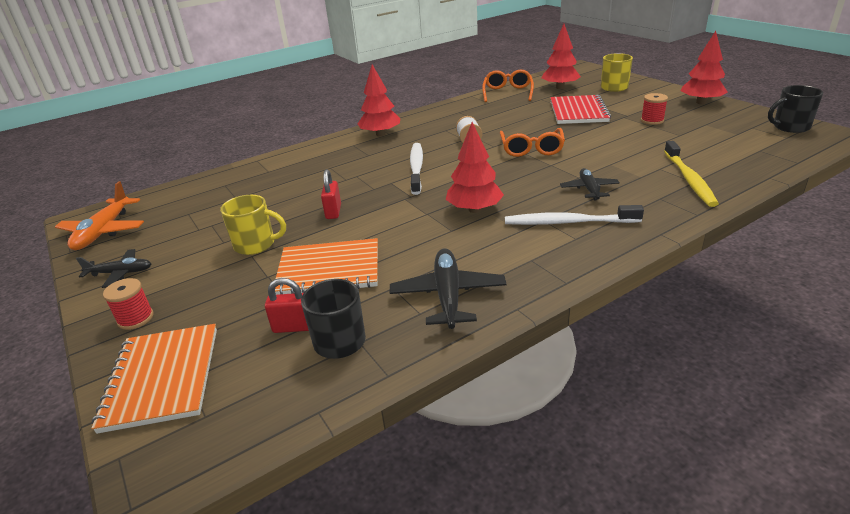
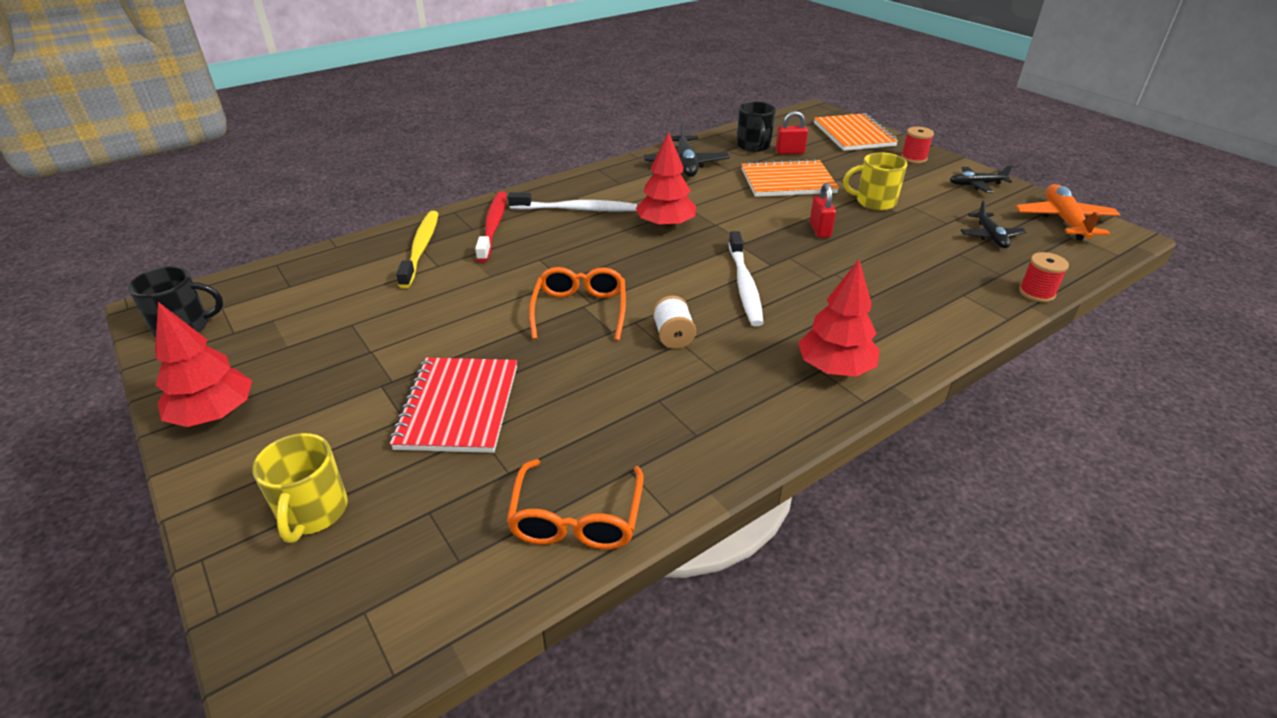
camera: 175 degrees right, 5 degrees up
(560, 87) = (438, 531): red tree -> none
(589, 189) = (537, 242): black plane -> black plane (991, 236)
(641, 201) = (493, 226): none -> red toothbrush
(652, 120) = (356, 363): red spool -> red spool (1036, 293)

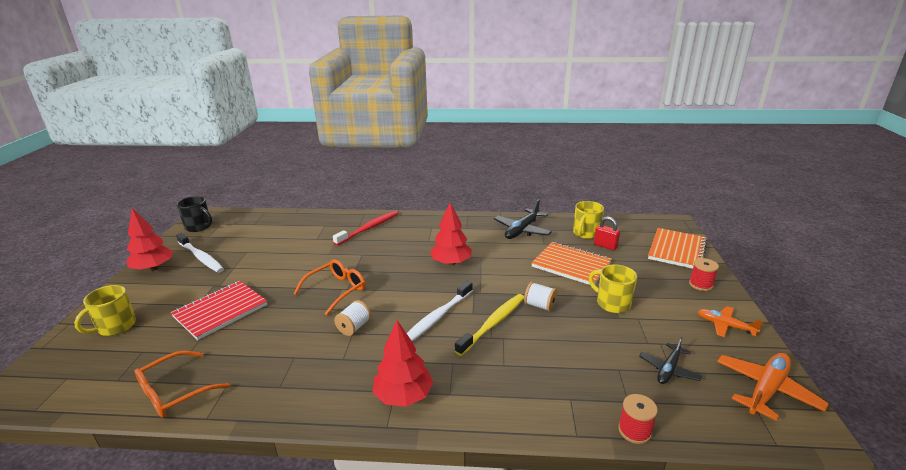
camera: 40 degrees right, 10 degrees down
(421, 248) = (323, 227): yellow toothbrush -> yellow toothbrush (493, 324)
(576, 209) = (420, 234): white toothbrush -> white toothbrush (201, 257)
(753, 146) = (585, 233): black mug -> yellow mug
(820, 230) = (540, 305): red padlock -> white spool
(976, 185) = (725, 325): black plane -> orange plane

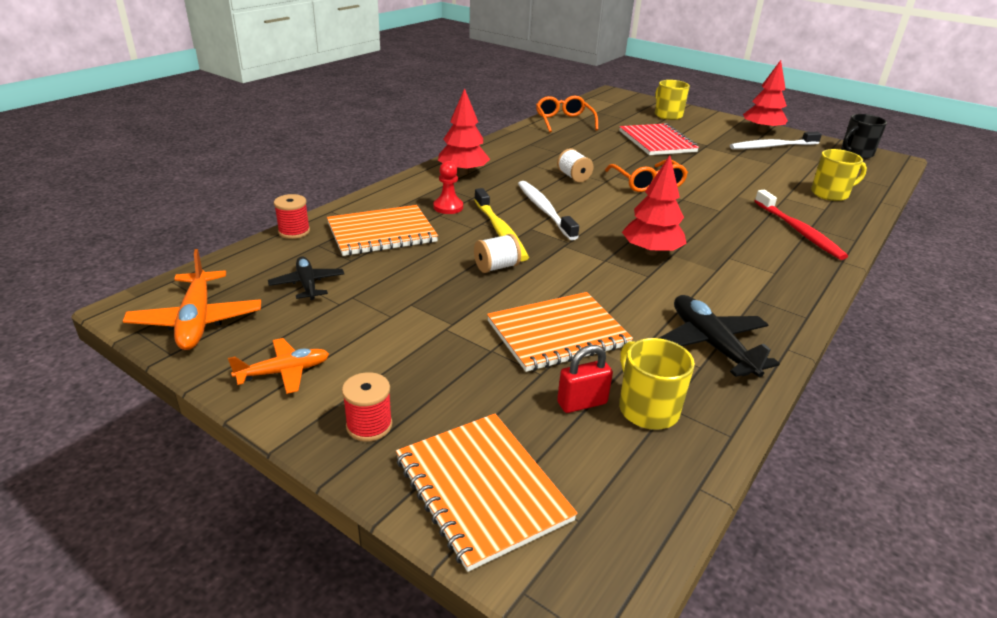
camera: 120 degrees right, 5 degrees up
(486, 366) = (448, 207): none -> red pawn
(568, 377) = (382, 233): none -> orange notebook
(612, 303) = (438, 315): yellow mug -> yellow mug (830, 194)

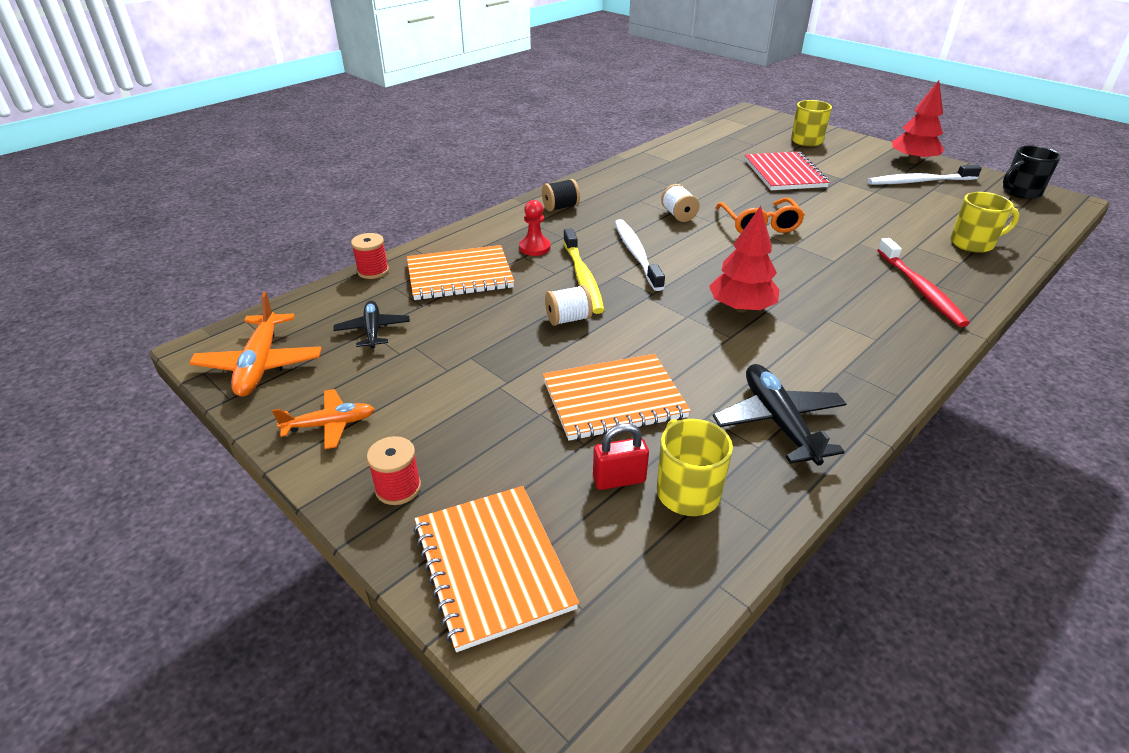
camera: 10 degrees right, 5 degrees up
(463, 172) = (560, 207): red tree -> black spool
(564, 121) = (685, 147): orange glasses -> none

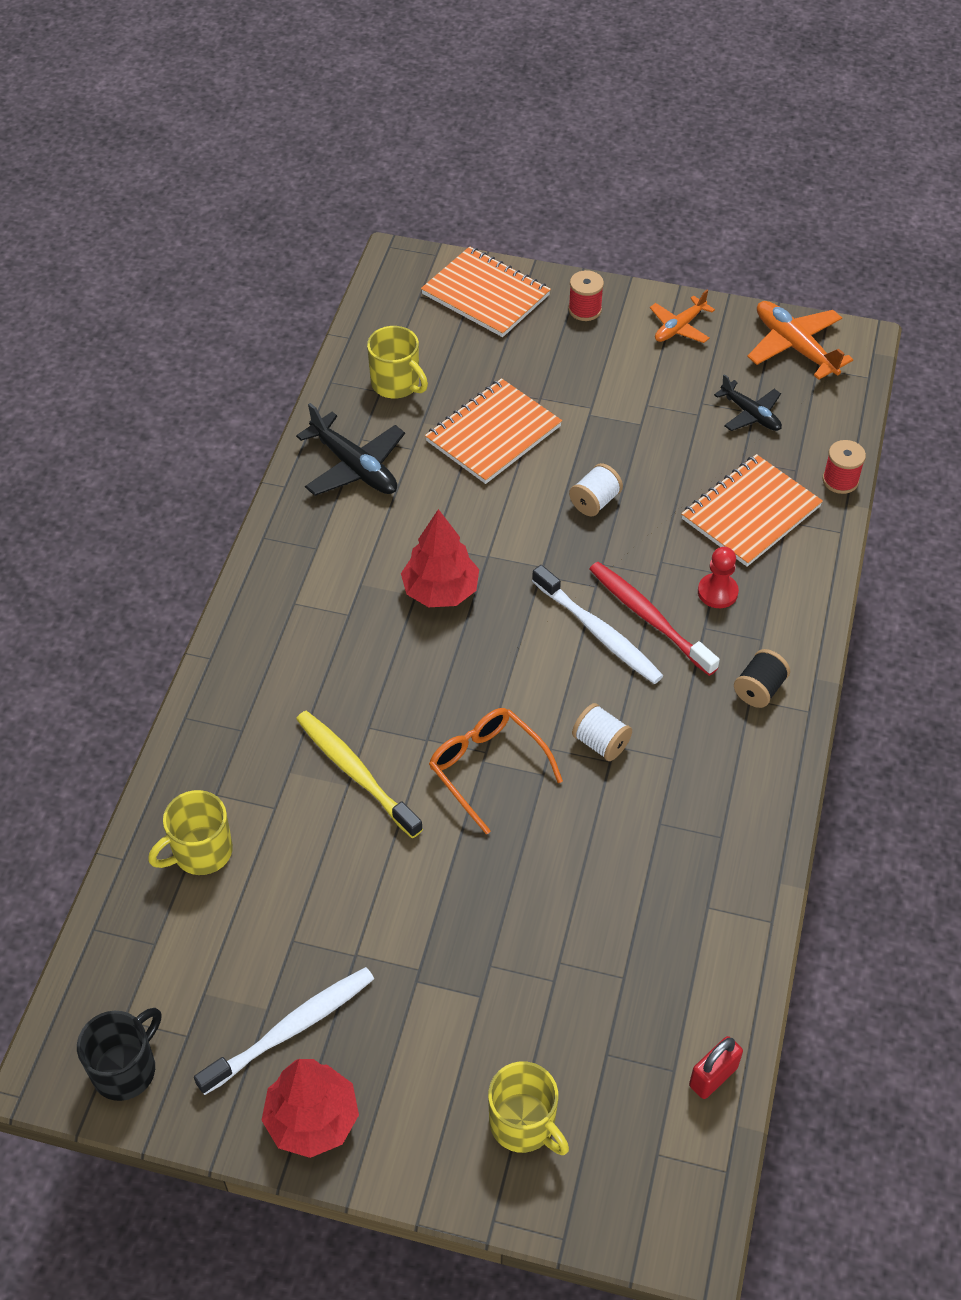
camera: 150 degrees right, 15 degrees up
(582, 277) = (627, 566): yellow toothbrush -> yellow toothbrush (356, 773)
(619, 480) = (446, 373): red padlock -> red padlock (713, 1077)
(784, 173) = (511, 950): red notebook -> none
(920, 289) = (260, 711): red toothbrush -> red toothbrush (649, 618)

